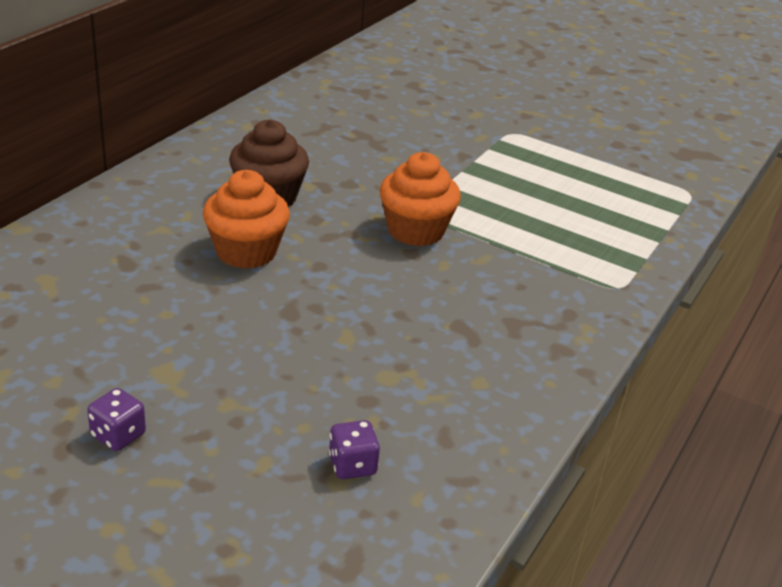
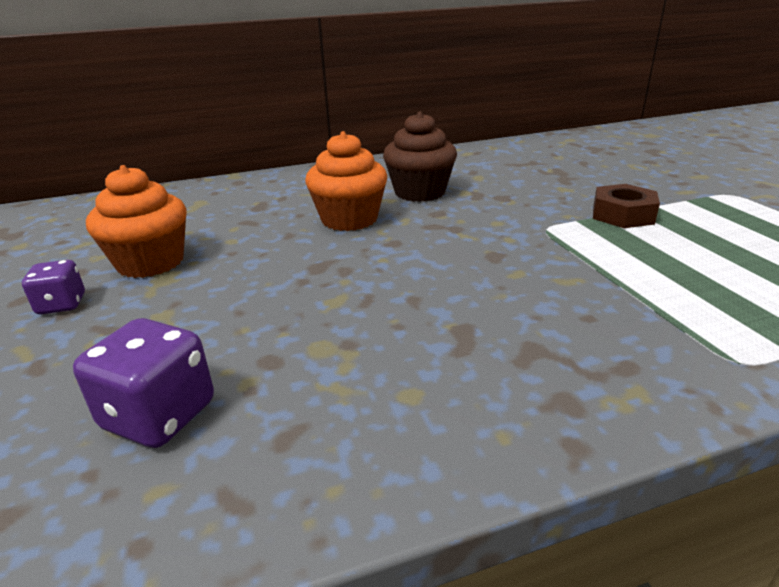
camera: 45 degrees right, 5 degrees down
(352, 465) = (159, 415): purple dice -> purple dice, size x1.59
(415, 231) = (522, 240): orange cupcake -> orange cupcake (150, 262)
(460, 179) = (622, 215): none -> brown nut

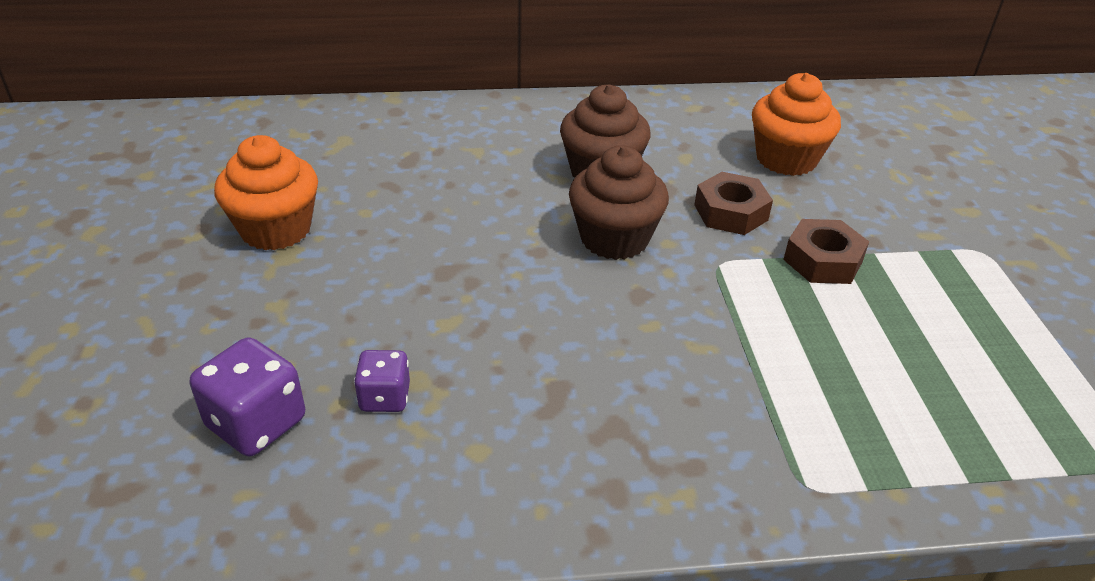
camera: 10 degrees right, 10 degrees up
(62, 305) = (184, 272): purple dice -> purple dice (385, 397)
(349, 219) = (503, 204): orange cupcake -> orange cupcake (786, 159)
(452, 226) = (614, 238): none -> brown cupcake
(533, 199) = (730, 212): none -> brown nut

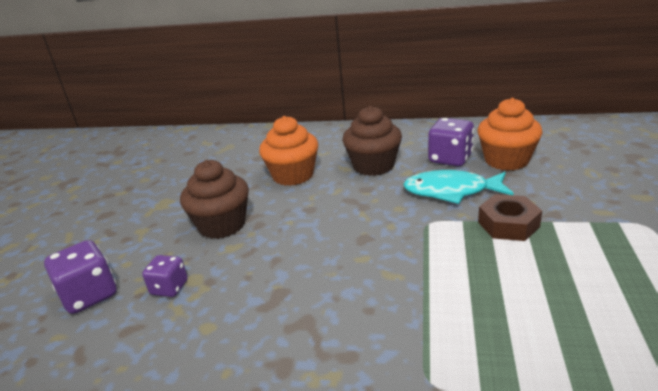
camera: 20 degrees right, 10 degrees down
(276, 229) = (165, 190): orange cupcake -> orange cupcake (293, 175)
(614, 238) = (363, 204): brown cupcake -> brown cupcake (222, 225)
(708, 158) = (450, 159): none -> purple dice
(730, 212) = (451, 191): brown nut -> turquoise fish

